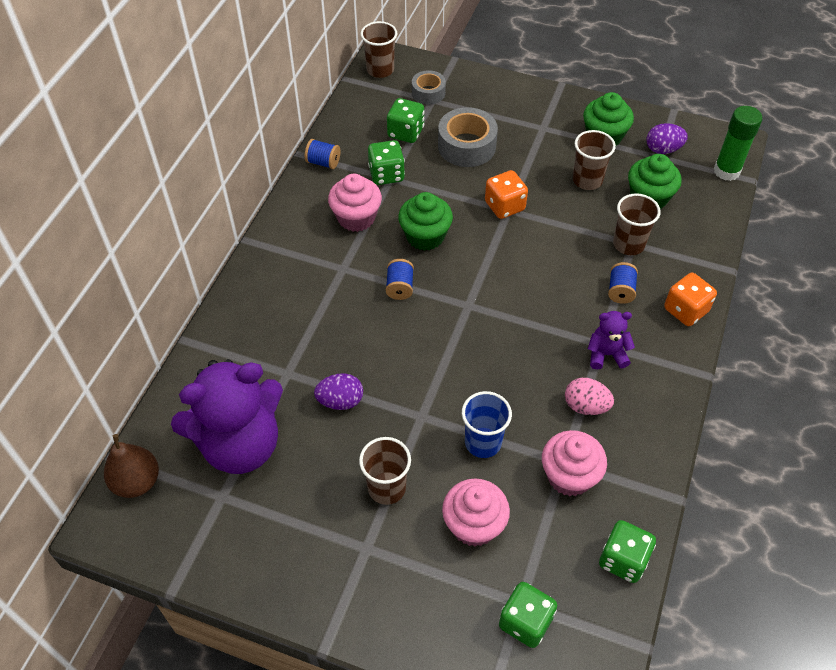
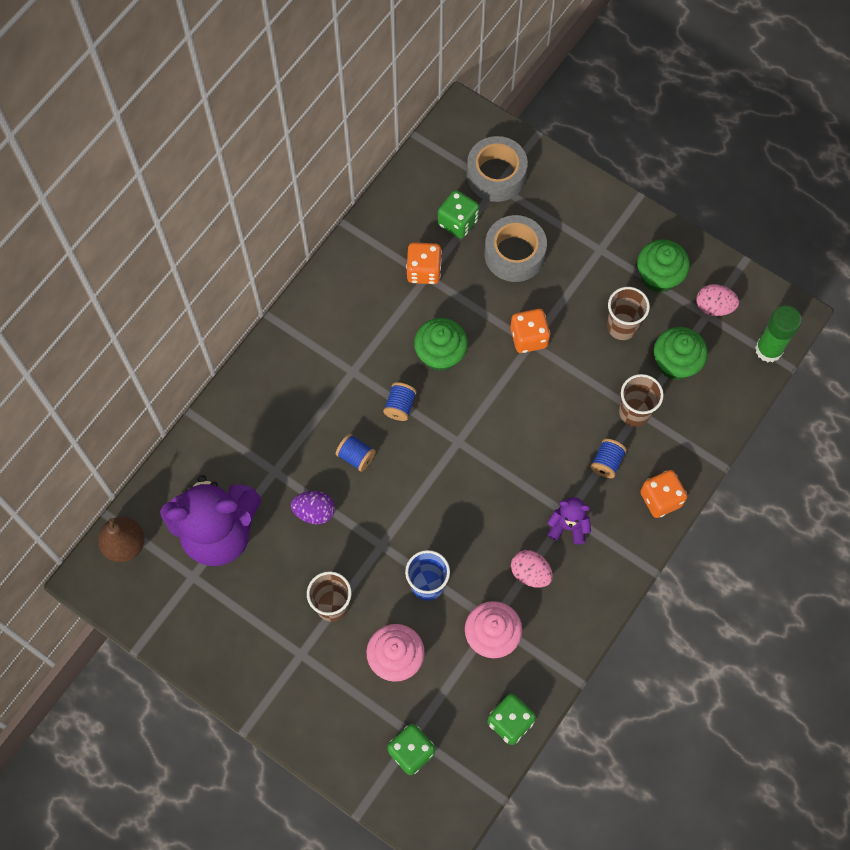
camera: 15 degrees right, 15 degrees up
(323, 162) = (365, 240): blue spool -> blue spool (356, 456)
(356, 218) = (380, 316): pink cupcake -> none
(380, 70) = (455, 132): brown cup -> none
(386, 174) = (424, 271): green dice -> orange dice
(428, 93) = (496, 175): grey tape -> grey tape, size x1.64
(663, 149) = (714, 307): purple egg -> pink egg

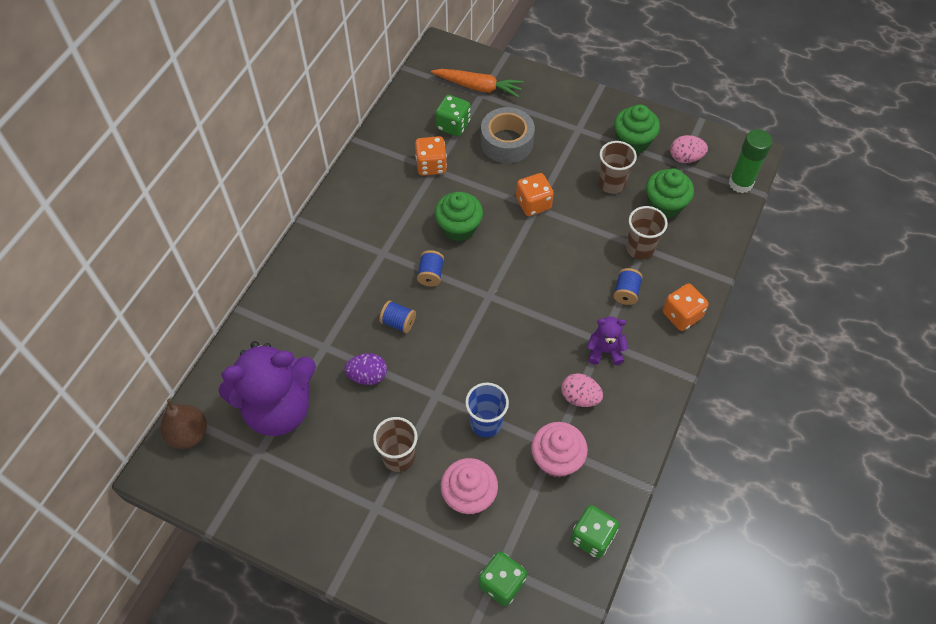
camera: 10 degrees left, 10 degrees down
(496, 175) = (478, 87): grey tape -> orange carrot

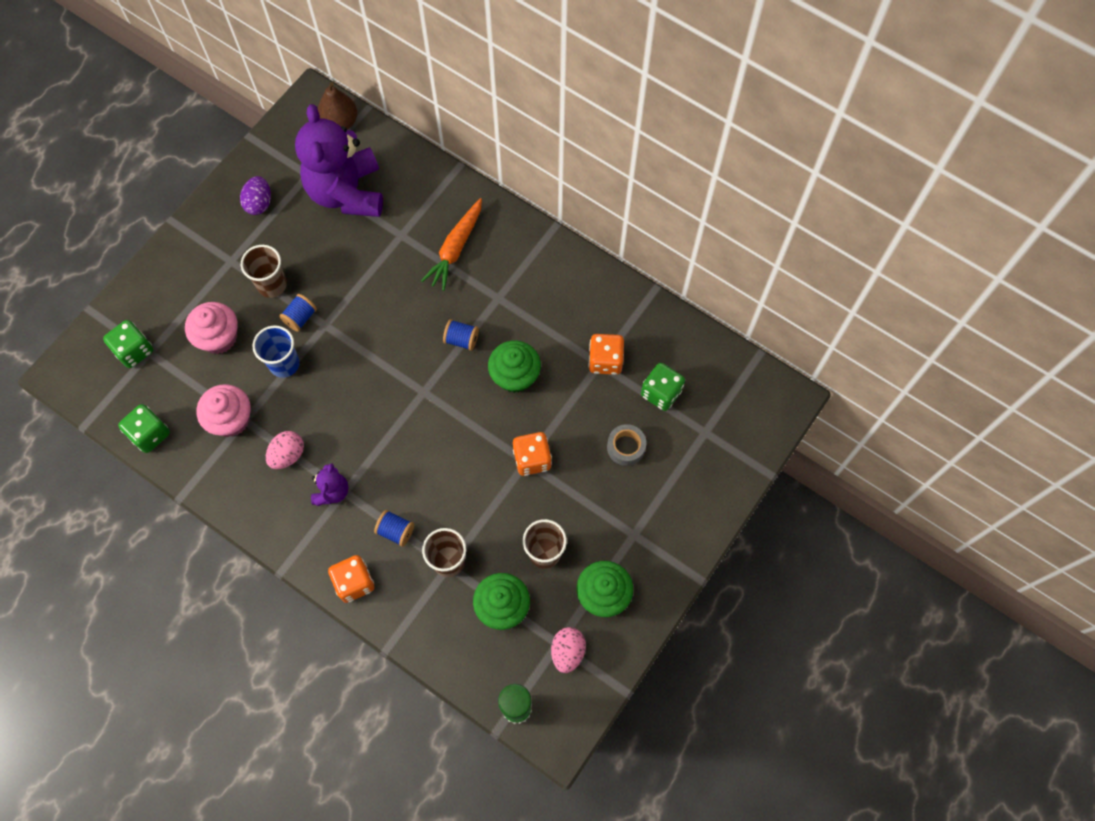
camera: 100 degrees right, 10 degrees up
(367, 376) = (360, 268): purple egg -> purple egg (259, 203)
(398, 322) = (412, 302): blue spool -> blue spool (300, 317)
(478, 87) = (717, 431): orange carrot -> orange carrot (455, 248)
(506, 142) = (626, 447): grey tape -> grey tape, size x0.61

